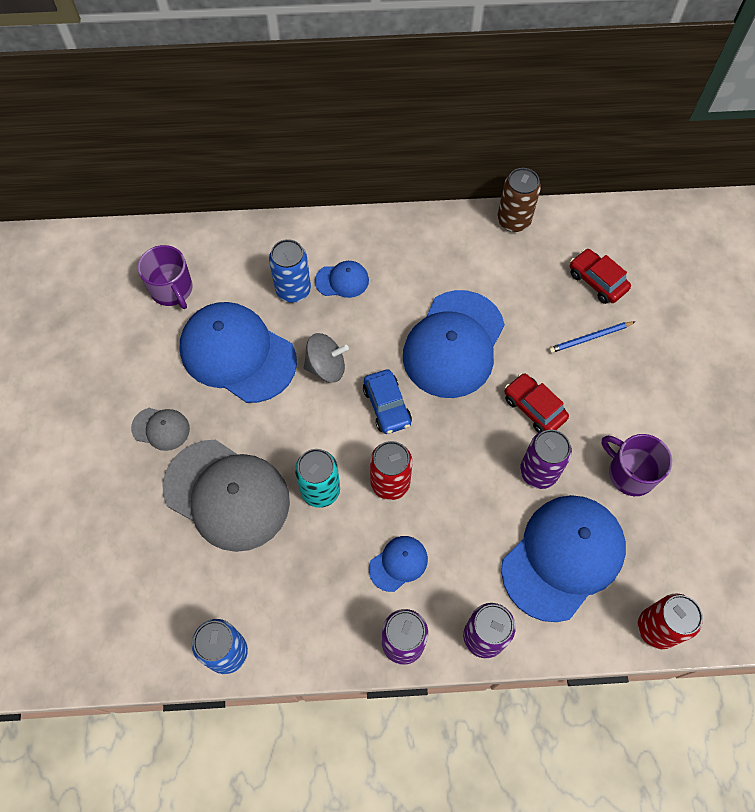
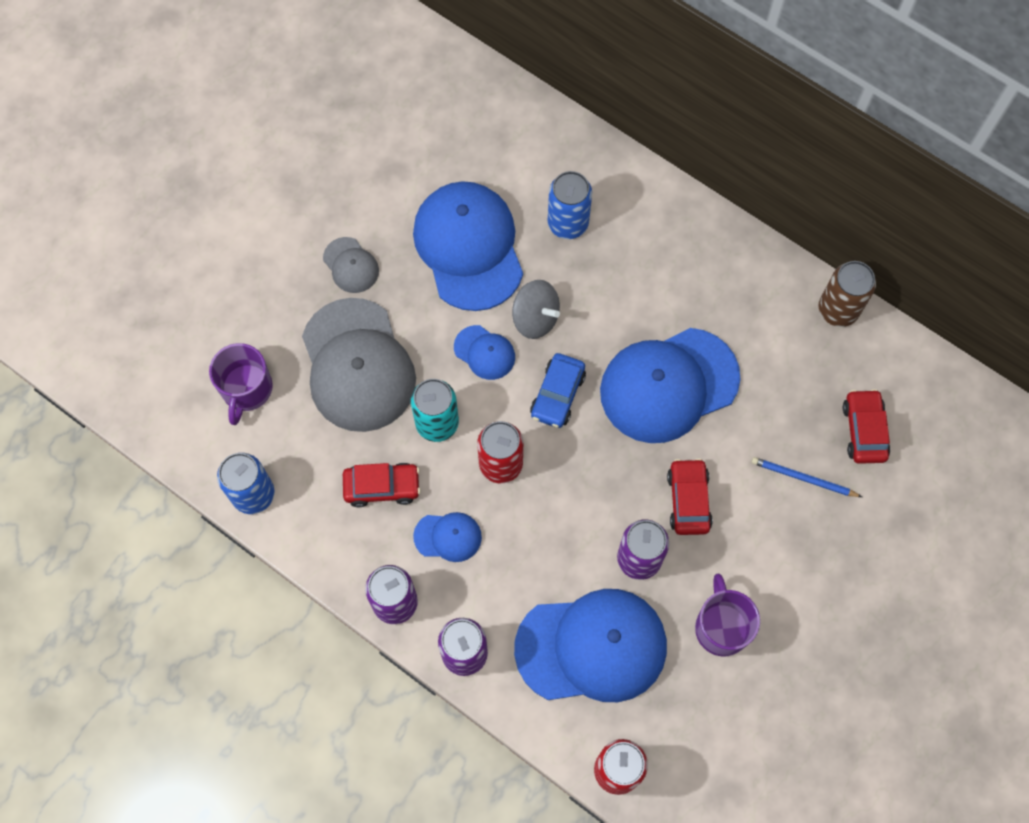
camera: 40 degrees right, 5 degrees up
(172, 290) = (461, 143): purple mug -> purple mug (246, 389)
(320, 567) = (382, 487): none -> red car
(342, 280) = (620, 247): blue cap -> blue cap (484, 352)

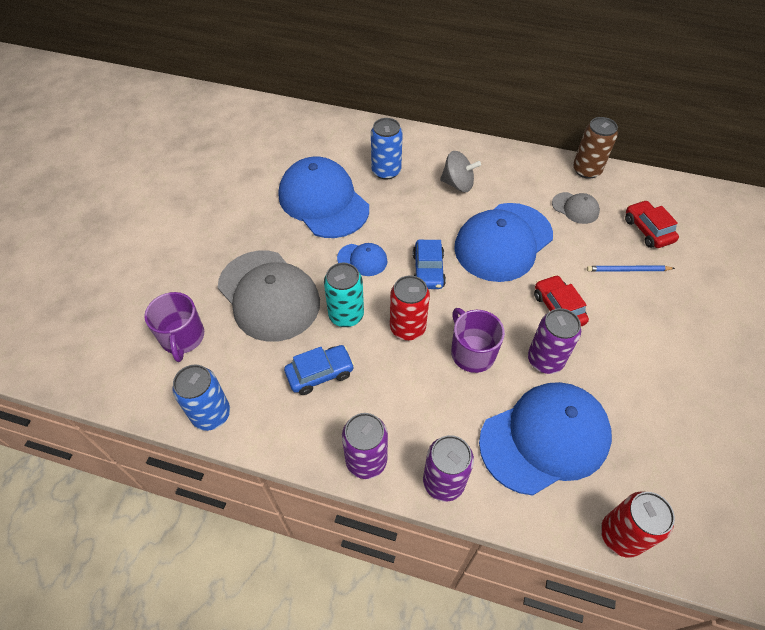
camera: 20 degrees left, 15 degrees down
(351, 265) = (240, 234): grey cap -> grey cap (575, 208)
(382, 487) = (320, 373): red car -> blue car
(448, 537) = (389, 393): blue cap -> none
(535, 318) = (389, 229): grey spinning top -> grey spinning top (458, 184)
(721, 627) = (634, 387): purple mug -> purple mug (472, 352)

